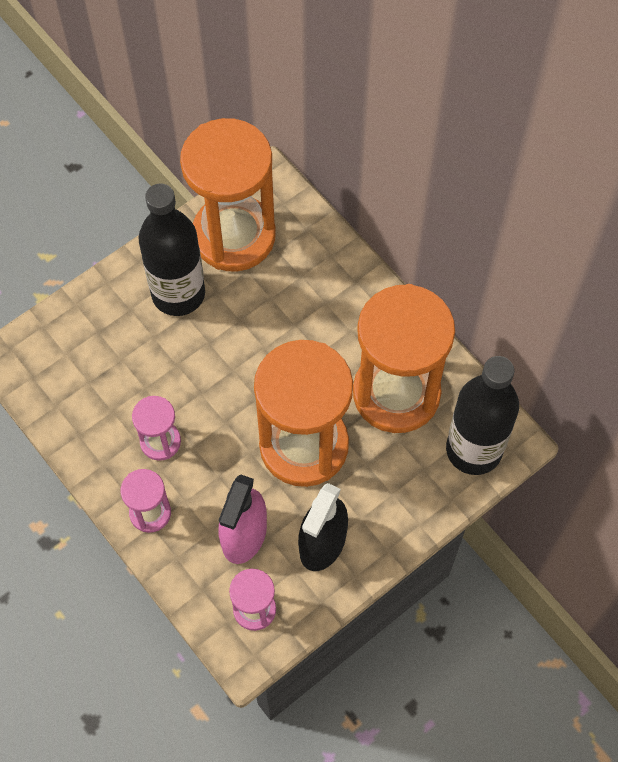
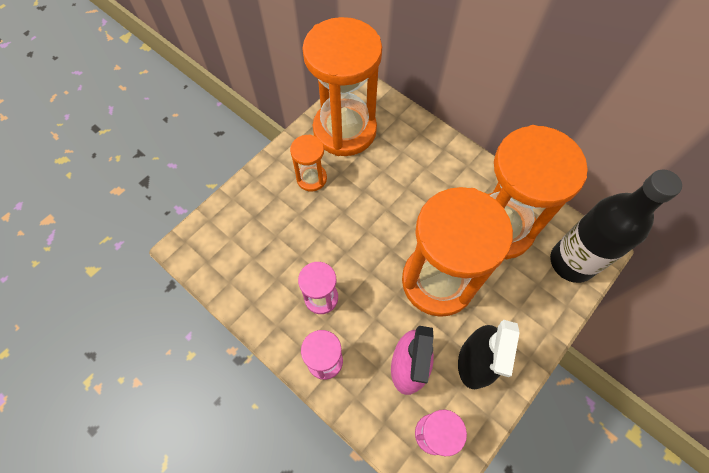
camera: 10 degrees left, 0 degrees up
(178, 294) = (311, 178): black bottle -> orange hourglass

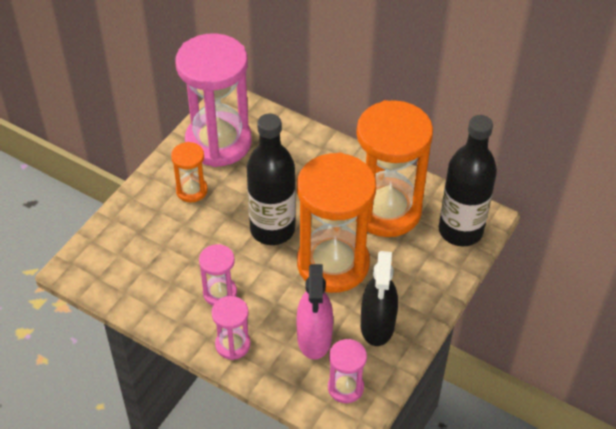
camera: 10 degrees left, 15 degrees down
(344, 130) = (218, 142): orange hourglass -> pink hourglass
(383, 233) = (272, 229): none -> black bottle

